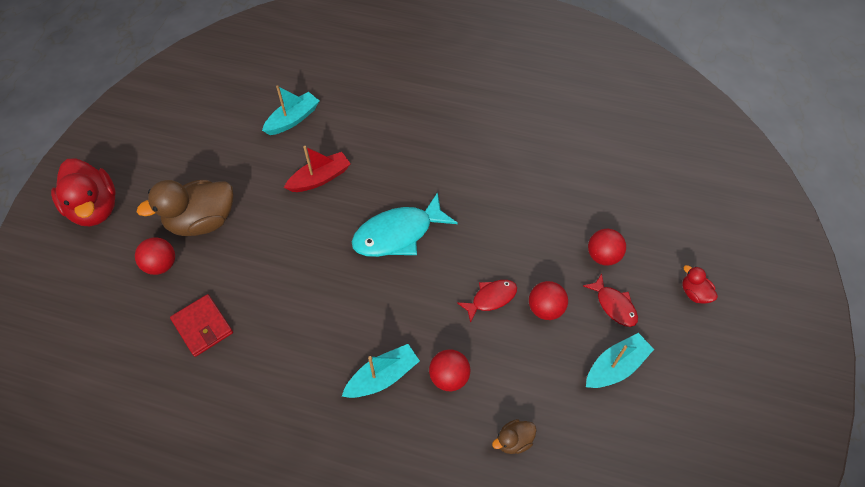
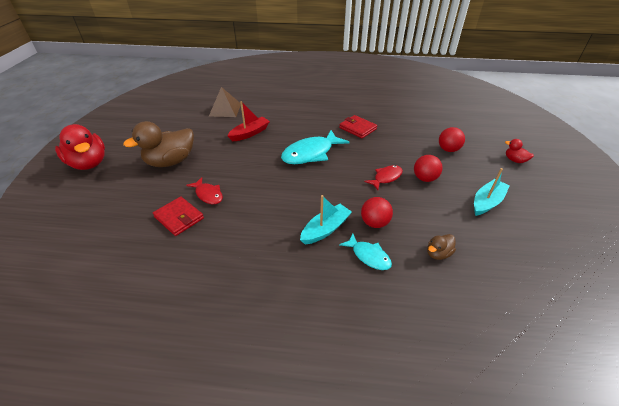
camera: 10 degrees left, 15 degrees down
(161, 265) = (142, 187): red ball -> none
(293, 119) = (225, 109): turquoise boat -> brown pyramid
(425, 429) = (368, 256): none -> turquoise fish
(481, 190) = (357, 128): none -> red wallet
(614, 305) = (468, 171): red fish -> red fish (208, 194)

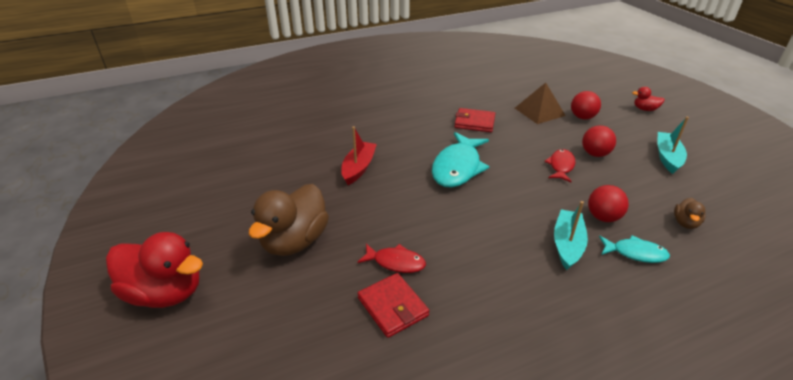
camera: 30 degrees left, 5 degrees down
(179, 217) = (393, 307): red wallet -> red wallet turned 45 degrees clockwise
(225, 109) = (290, 148): brown pyramid -> brown pyramid (539, 111)

